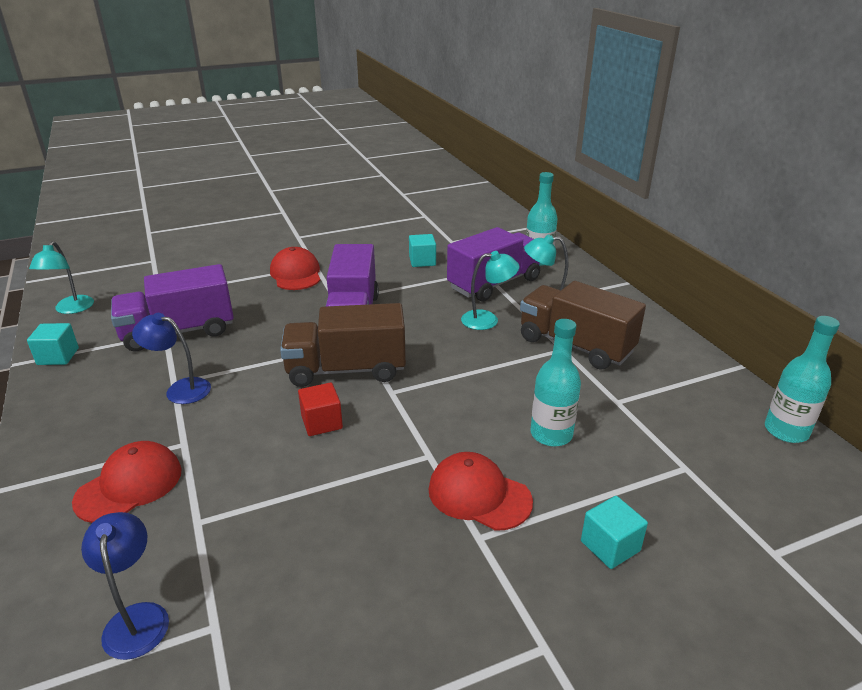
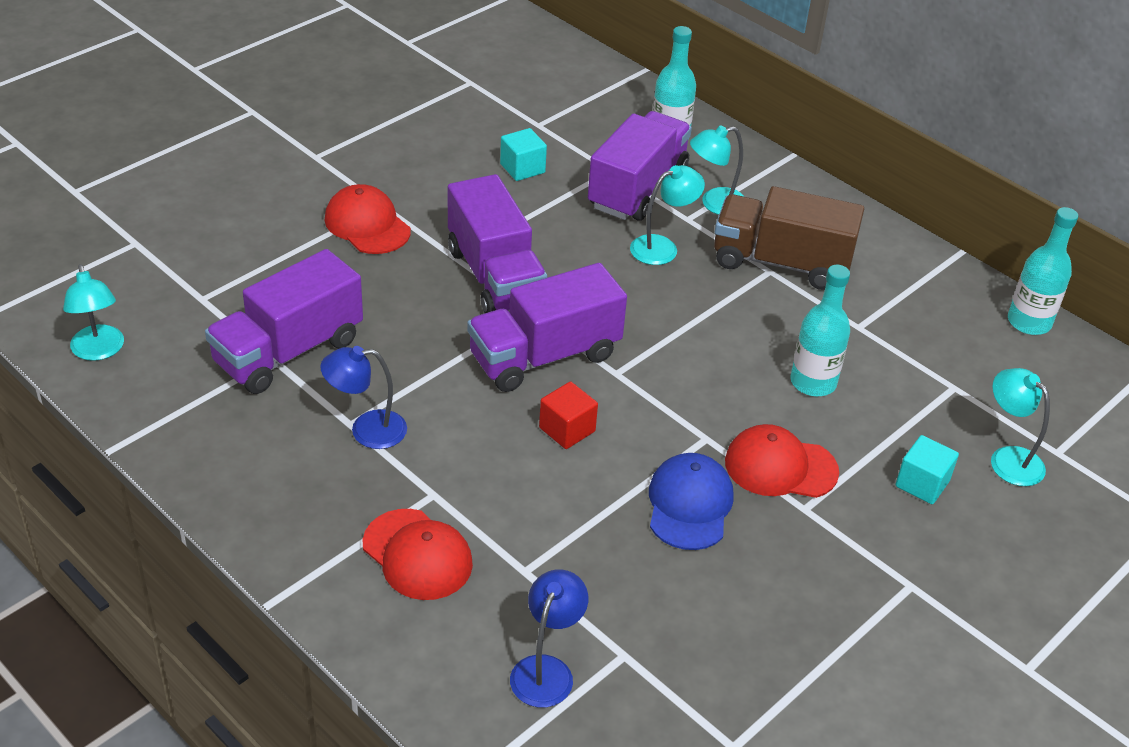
camera: 25 degrees left, 10 degrees up
(58, 356) = (160, 425): turquoise cube -> none
(129, 485) = (417, 555): red cap -> red cap turned 120 degrees clockwise
(136, 618) = (546, 670): blue lamp -> blue lamp turned 60 degrees clockwise
(346, 370) = (544, 356): brown truck -> purple truck
(376, 505) = (689, 505): none -> blue cap
(715, 546) = (1008, 459): none -> turquoise lamp

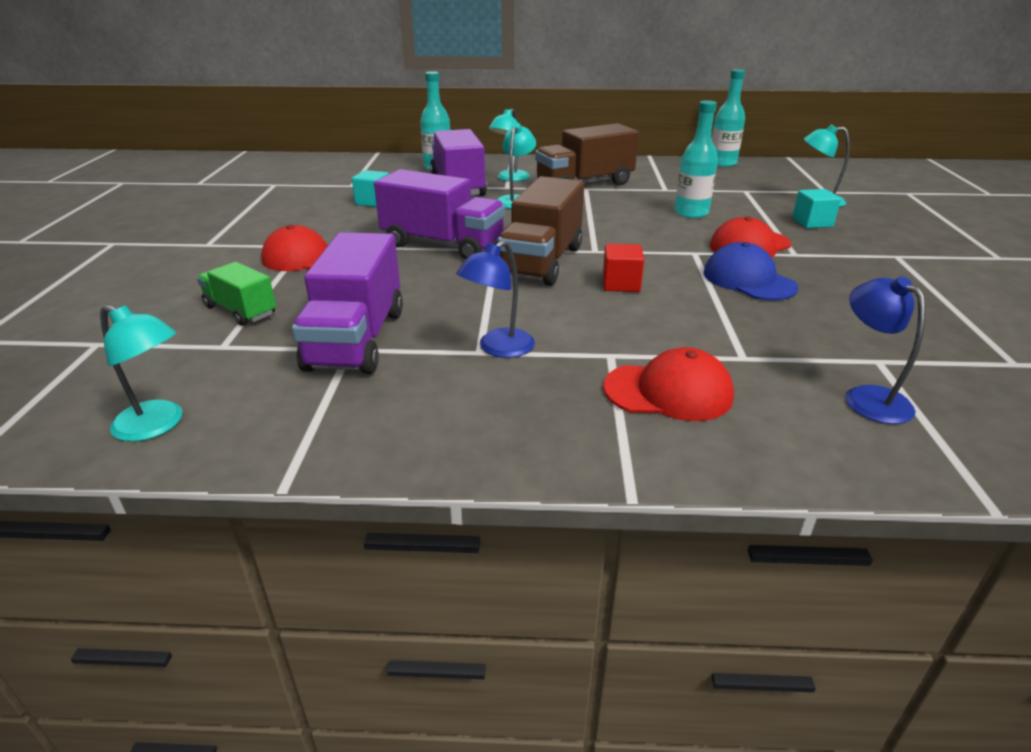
camera: 40 degrees left, 10 degrees down
(251, 265) = (241, 311): none -> green truck
(544, 356) = (541, 262): purple truck -> brown truck

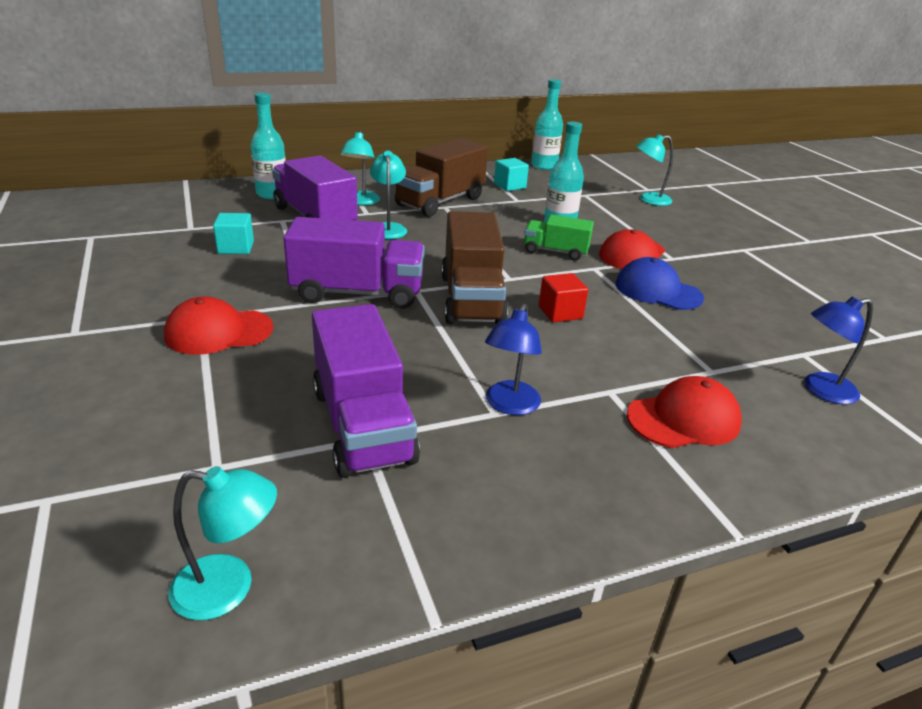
camera: 25 degrees left, 0 degrees up
(241, 311) = (198, 416): green truck -> green truck (555, 252)
(812, 222) = (661, 223): turquoise cube -> turquoise cube (509, 186)
(867, 397) = (821, 390): blue lamp -> blue lamp turned 60 degrees counterclockwise

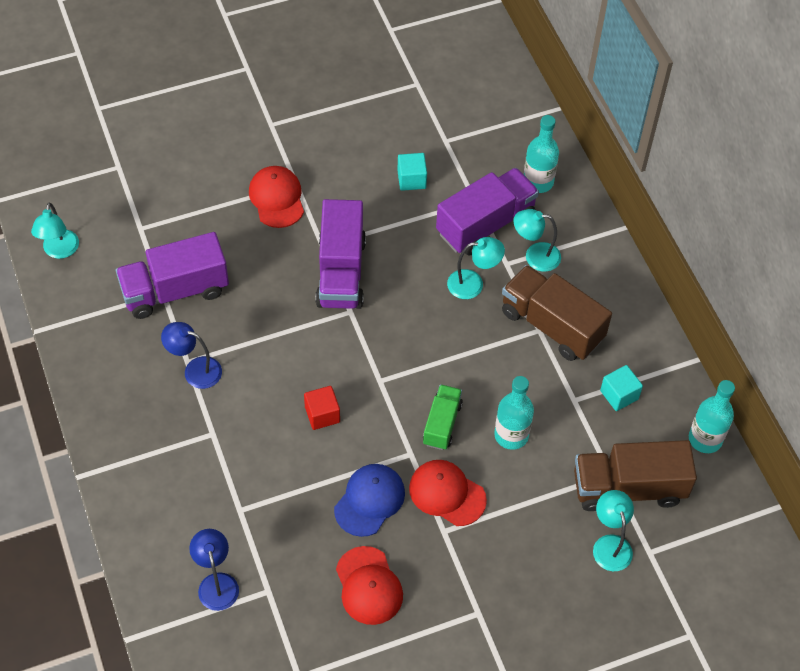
camera: 90 degrees right, 25 degrees up
(471, 299) = (339, 350): brown truck -> brown truck (628, 488)
(683, 419) = (181, 474): red cap -> red cap (368, 586)

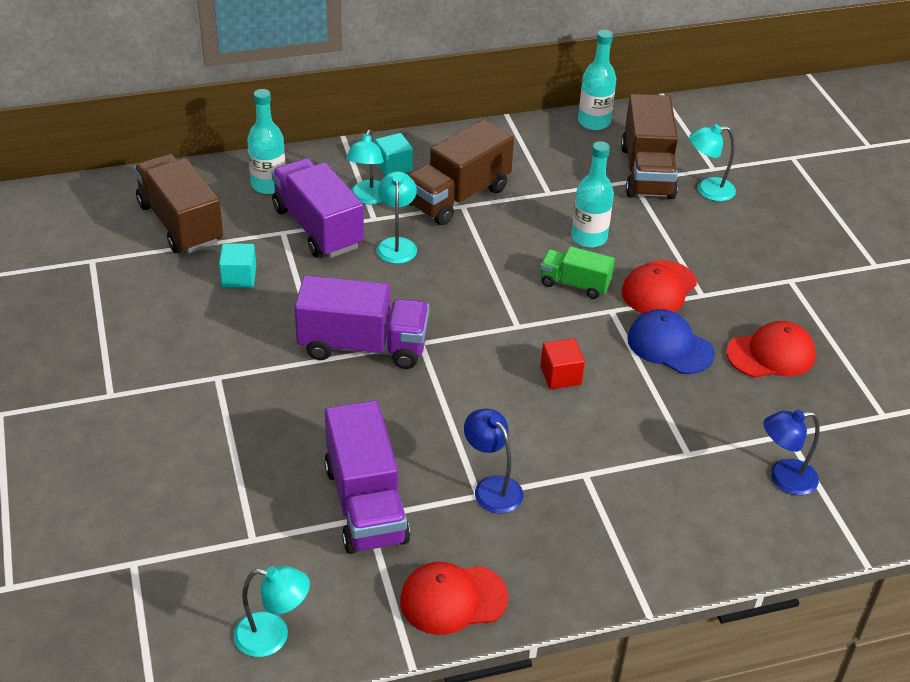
camera: 85 degrees left, 15 degrees down
(195, 370) = (492, 487): blue lamp -> blue lamp turned 120 degrees clockwise
(277, 198) = (236, 396): red cap -> red cap (453, 599)
(473, 130) = (180, 223): none -> brown truck
(619, 395) = (544, 164): turquoise cube -> turquoise cube (393, 167)

